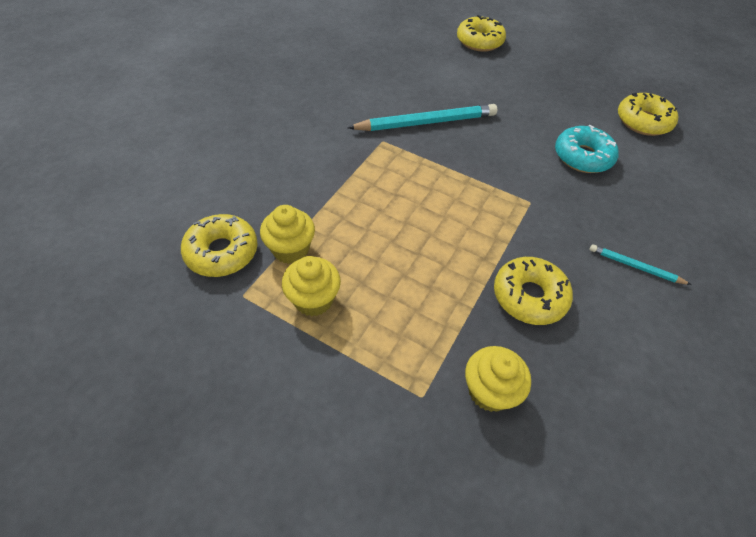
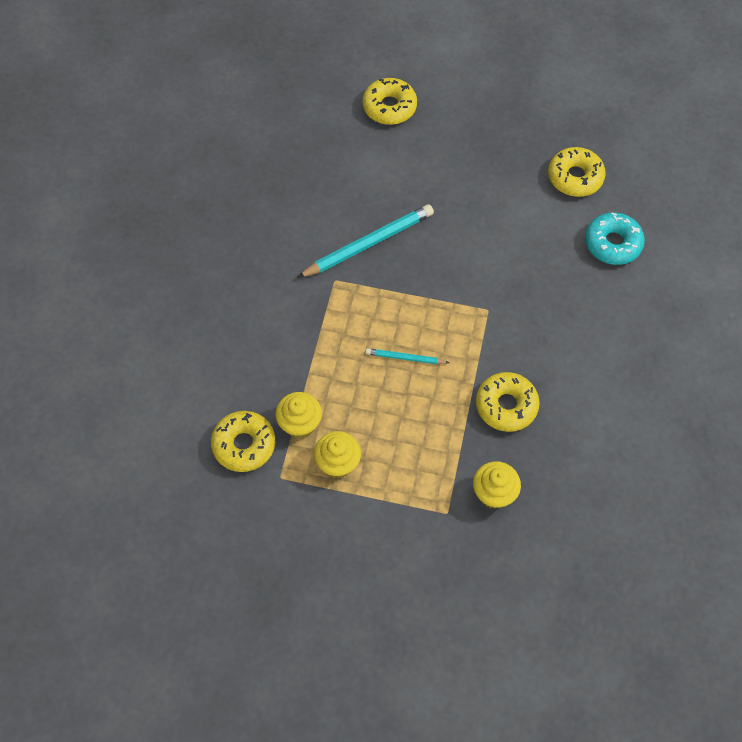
camera: 15 degrees left, 10 degrees up
(582, 157) = (525, 242): turquoise donut -> turquoise donut (612, 243)
(635, 266) = (585, 350): turquoise pencil -> turquoise pencil (405, 358)

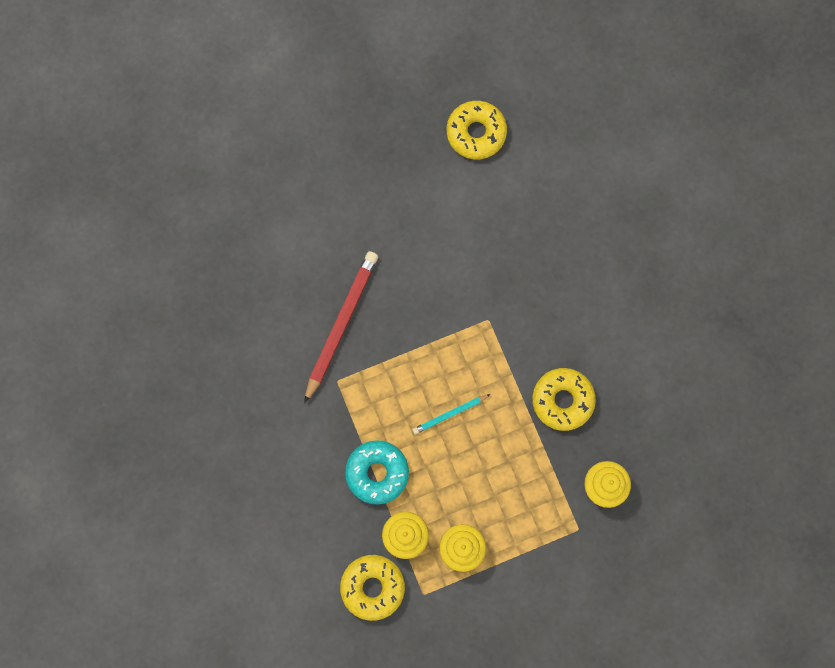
camera: 35 degrees left, 15 degrees up
(369, 243) = (341, 324): turquoise pencil -> red pencil
(389, 107) = (258, 167): yellow donut -> none
(612, 243) = (551, 181): turquoise donut -> turquoise donut (377, 473)

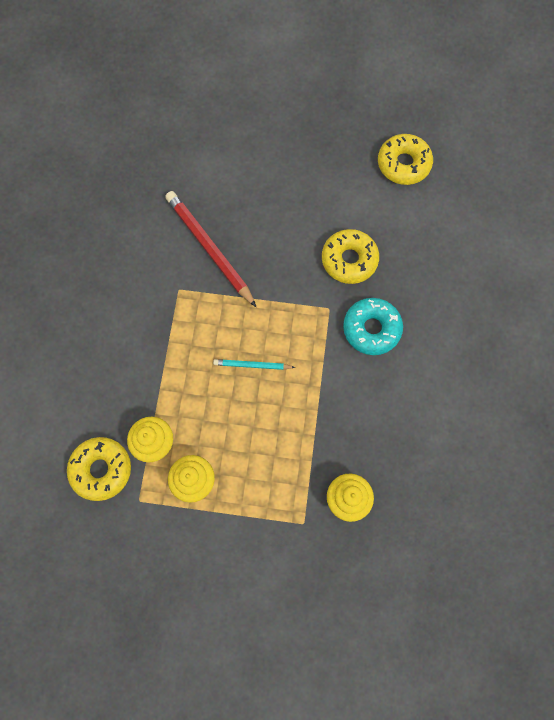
camera: 30 degrees right, 5 degrees down
(341, 324) = (209, 248): red pencil -> red pencil turned 90 degrees counterclockwise
(377, 473) = (164, 378): turquoise donut -> turquoise donut (371, 329)
(562, 400) = (353, 406): yellow donut -> yellow donut (349, 260)

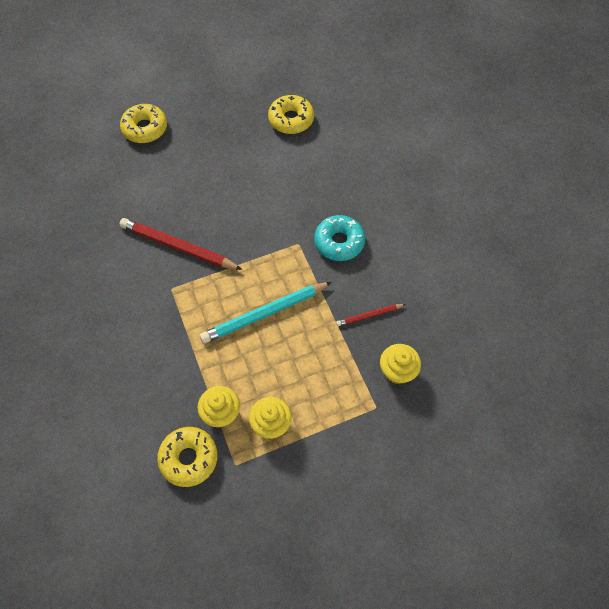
camera: 30 degrees left, 10 degrees down
(252, 365) = (264, 314): turquoise pencil -> turquoise pencil, size x1.96
(349, 260) = (292, 203): yellow donut -> yellow donut (145, 128)
(354, 425) = (369, 315): none -> red pencil

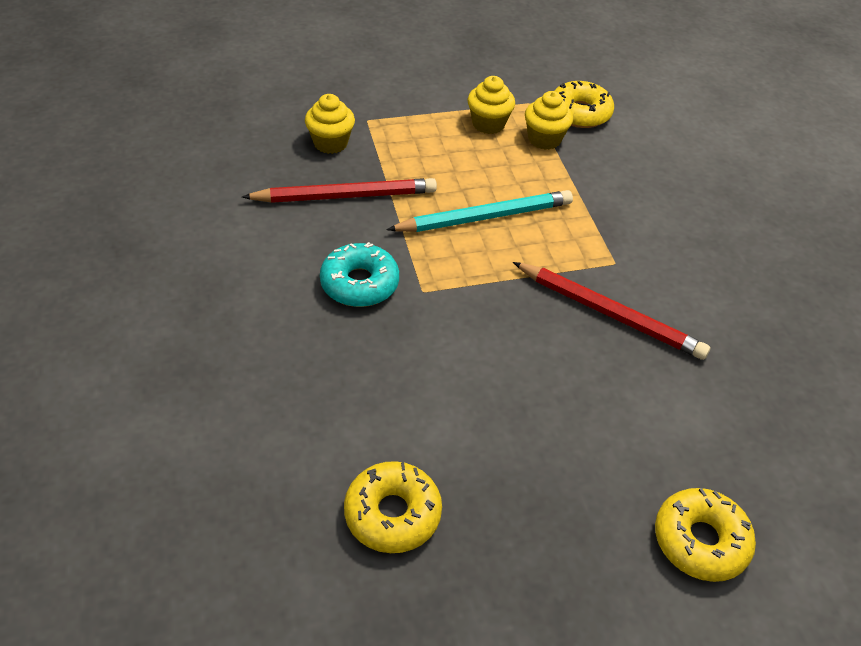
camera: 175 degrees left, 15 degrees down
(369, 315) = (345, 196): red pencil -> red pencil, size x1.96

